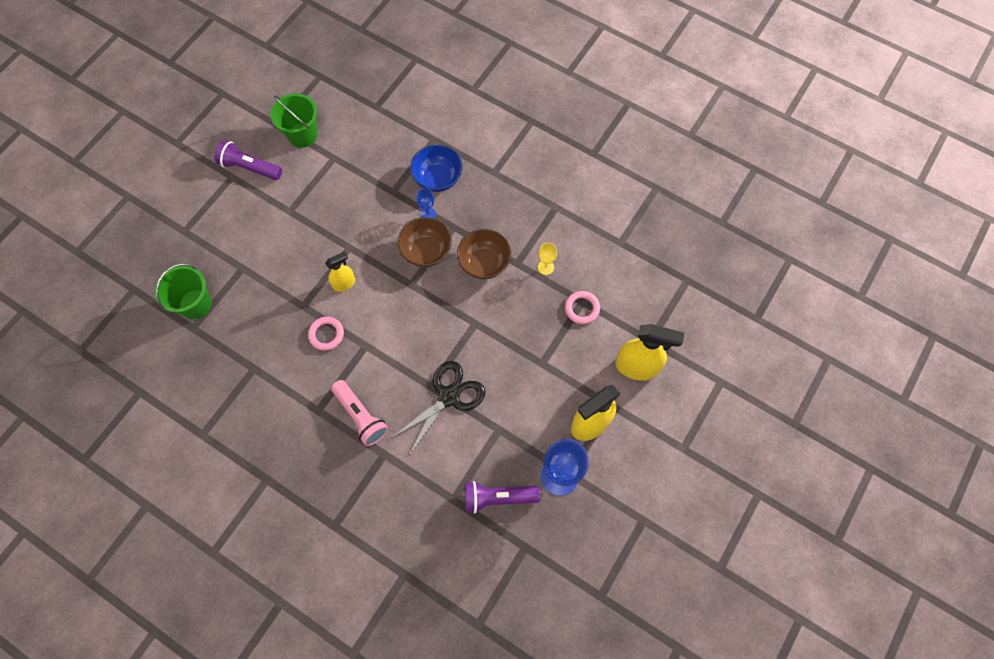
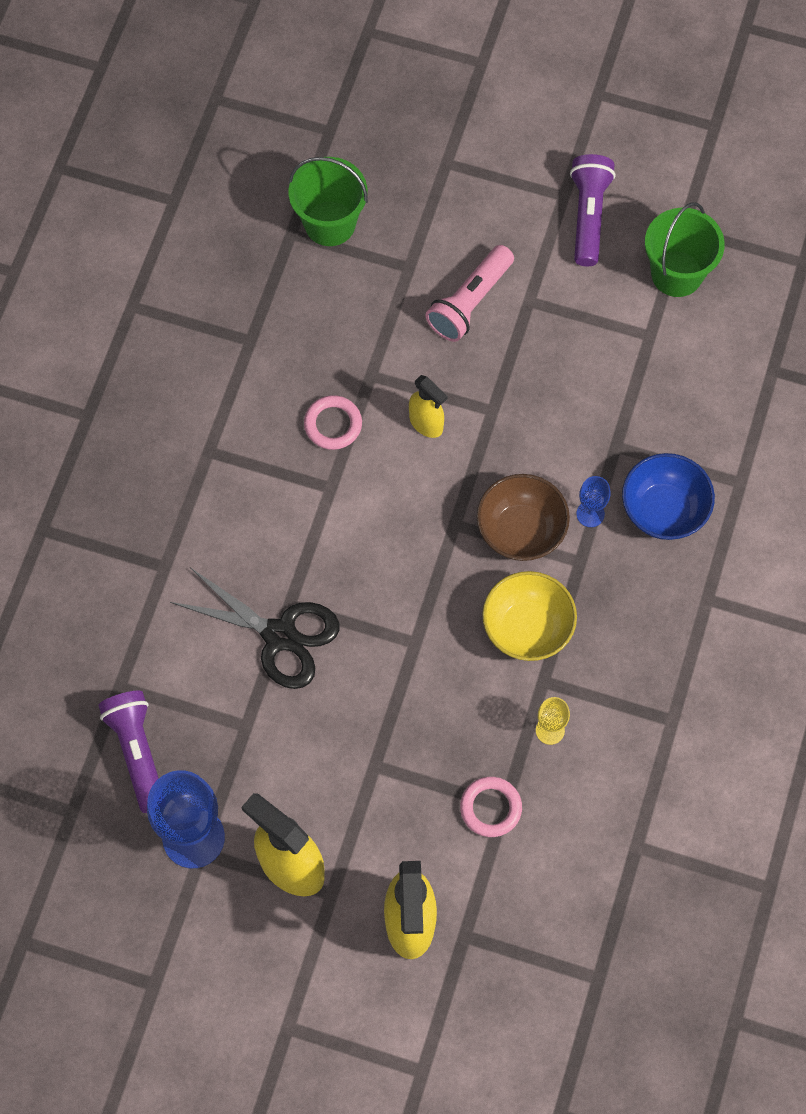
camera: 75 degrees right, 0 degrees up
(360, 416) = (214, 515): pink flashlight -> pink flashlight (469, 302)
(484, 263) = (527, 628): brown bowl -> yellow bowl

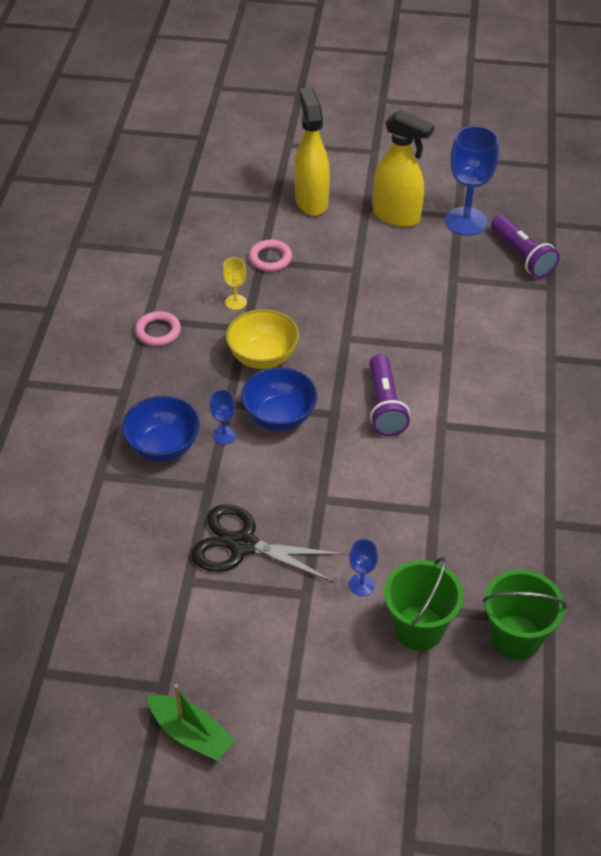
camera: 170 degrees right, 20 degrees down
(280, 635) = (447, 329): black scissors -> black scissors (242, 545)
(333, 424) = (454, 469): pink ring -> pink ring (158, 331)
(426, 423) = (375, 480): yellow spray bottle -> none
(469, 302) = (361, 585): pink flashlight -> blue goblet
(521, 531) = (279, 416): brown bowl -> blue bowl
(589, 216) = (260, 685): purple flashlight -> purple flashlight (384, 405)
(659, 181) = (191, 733): none -> green boat
(677, 273) = (166, 641): green bucket -> green bucket (418, 628)

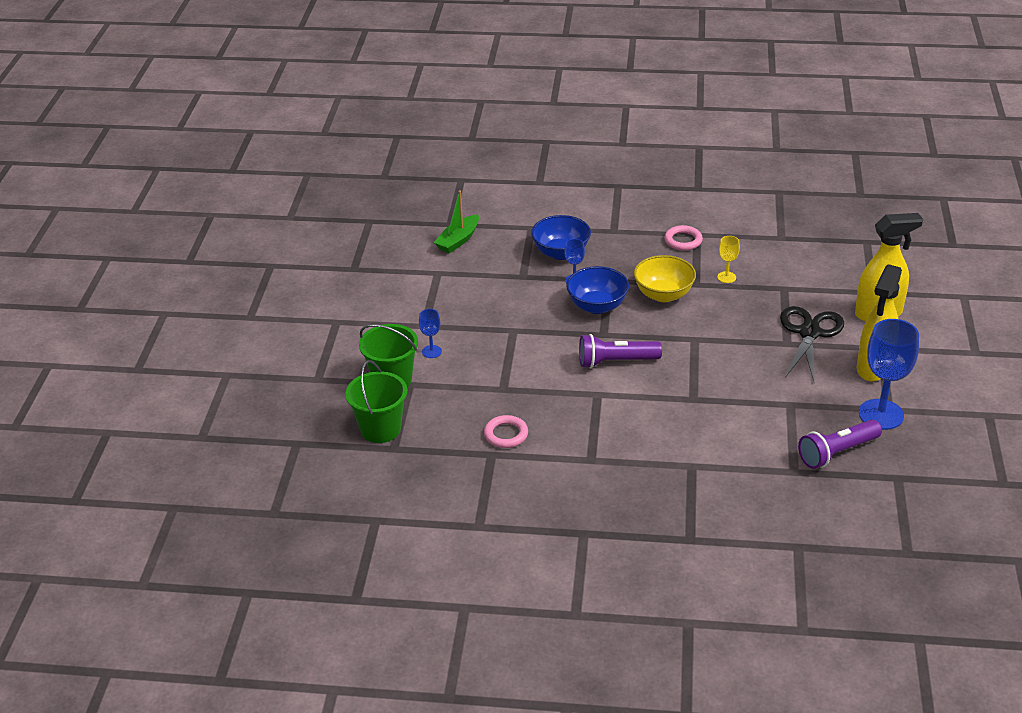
camera: 90 degrees right, 10 degrees down
(191, 733) = (318, 282): green boat -> green boat (458, 240)
(242, 545) = (469, 294): black scissors -> black scissors (809, 333)
(270, 258) = (788, 293): pink ring -> pink ring (506, 434)

